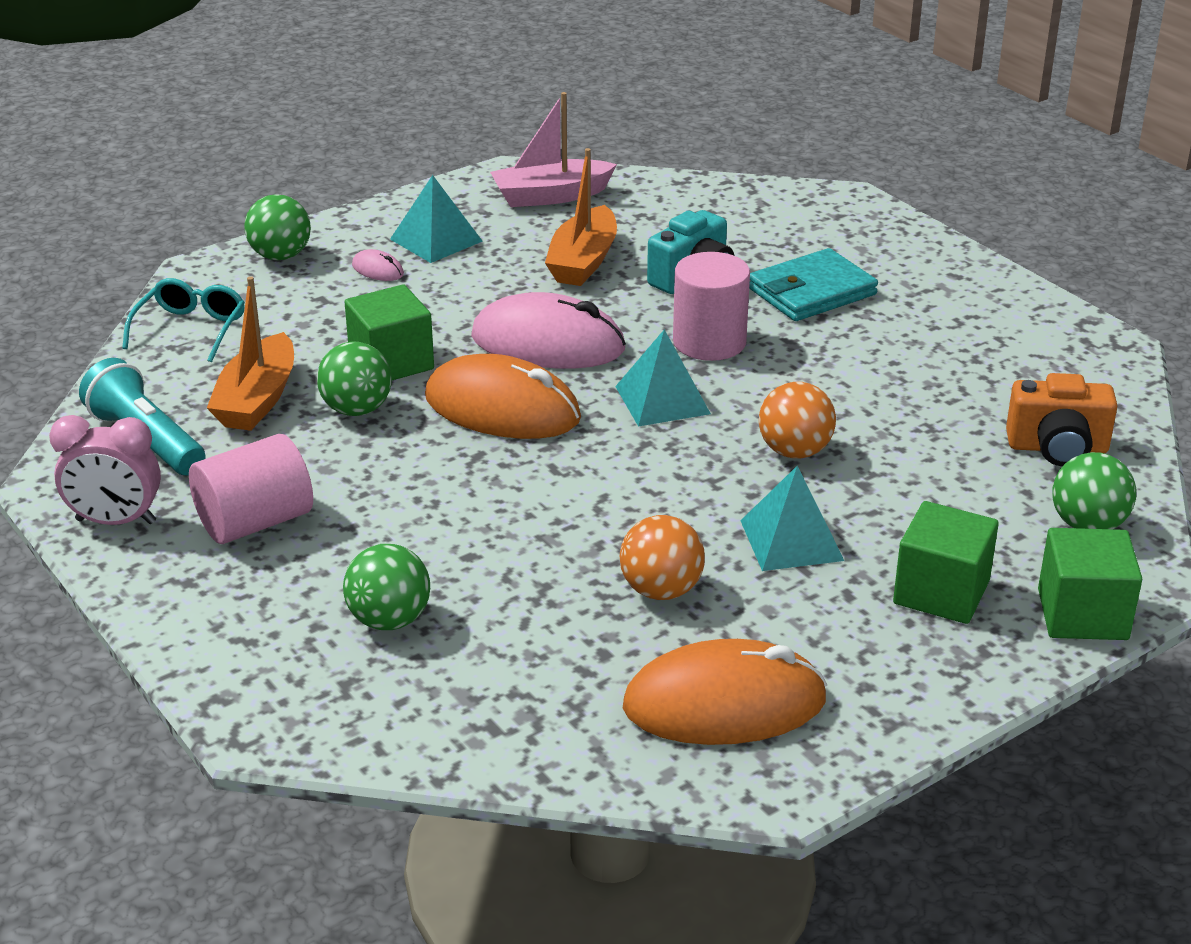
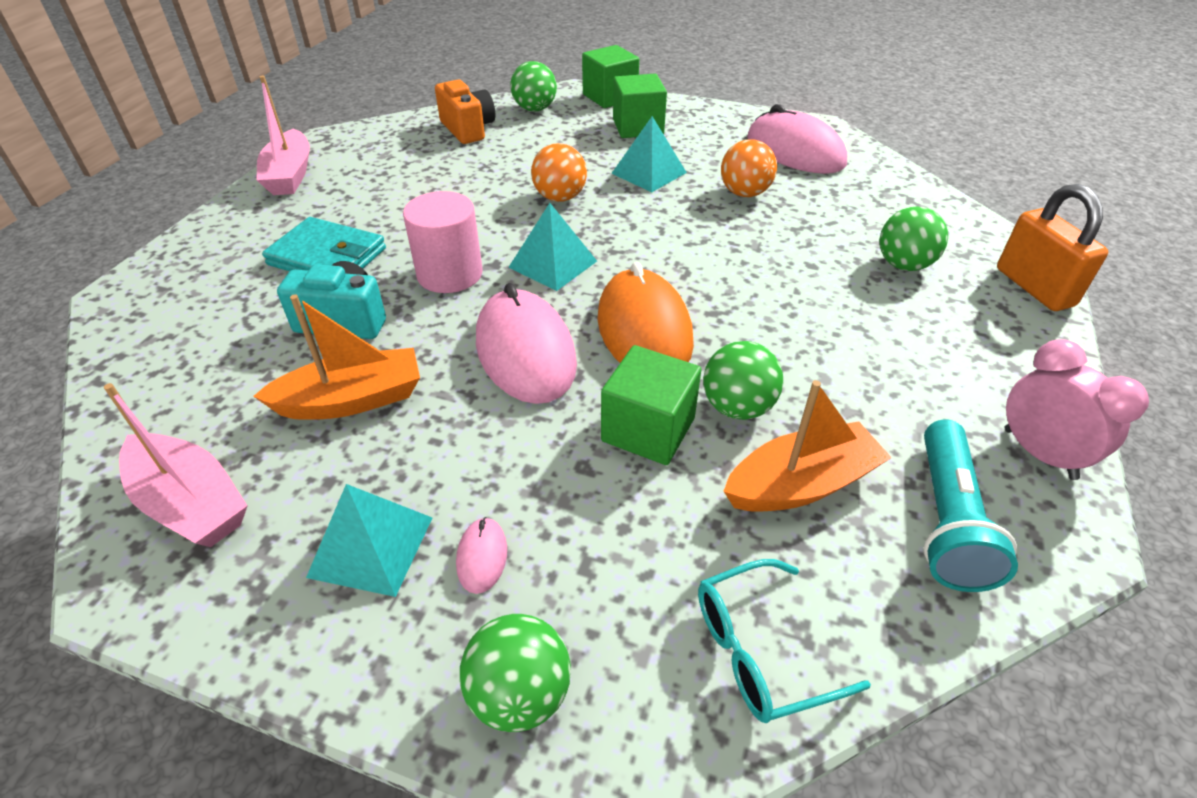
camera: 125 degrees left, 10 degrees up
(238, 689) = (1034, 287): none -> orange padlock
(255, 522) = (923, 374): pink cylinder -> none
(724, 704) = (795, 151): orange mouse -> pink mouse
(1021, 305) = (290, 175): none -> pink boat

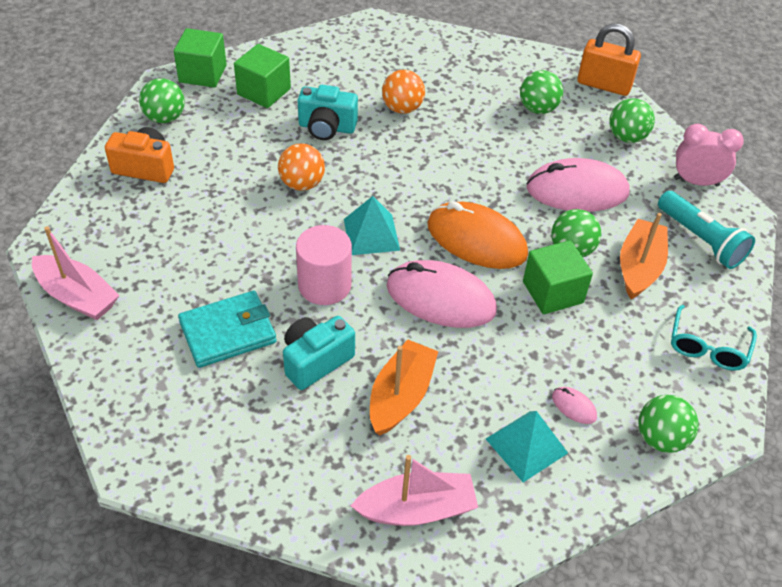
camera: 50 degrees left, 5 degrees up
(649, 173) = (327, 127): turquoise pyramid -> turquoise camera
(795, 151) = (386, 55): pink mouse -> pink mouse (577, 190)
(992, 349) = (626, 137): none -> green ball

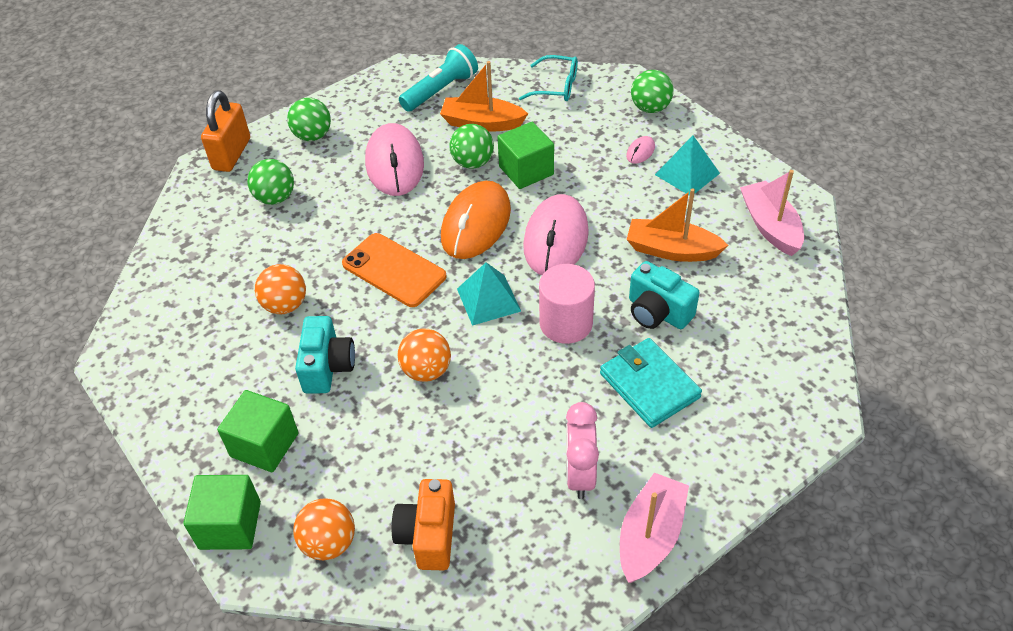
camera: 95 degrees left, 0 degrees up
(165, 118) = (329, 543): green ball -> orange ball
(426, 175) = (394, 270): none -> orange phone
(696, 182) = (368, 93): pink clock -> pink clock (580, 474)

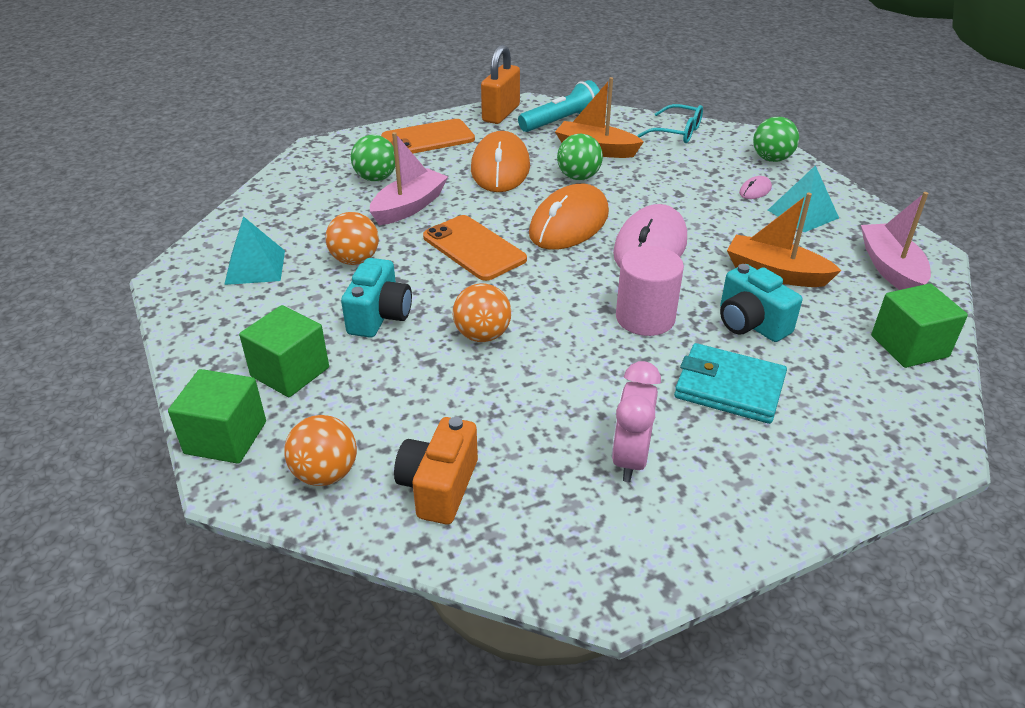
camera: 10 degrees right, 10 degrees down
(232, 154) = (347, 142): orange padlock -> orange padlock (501, 114)
(313, 136) = (428, 139): green ball -> orange phone
(394, 163) = (500, 168): pink mouse -> orange mouse
(488, 300) = (565, 286): turquoise pyramid -> turquoise pyramid (255, 267)
(526, 170) = (631, 190): green cube -> green cube (909, 346)
(649, 385) = (729, 387): turquoise wallet -> turquoise wallet turned 45 degrees counterclockwise
(650, 535) = (704, 536): pink boat -> pink boat (409, 207)

